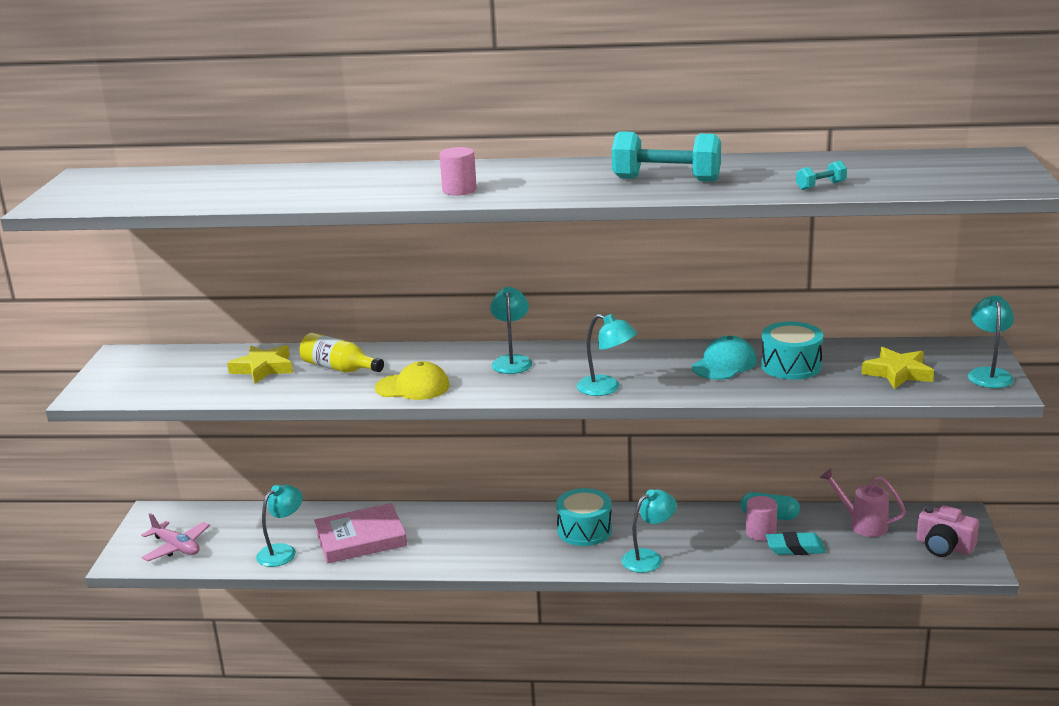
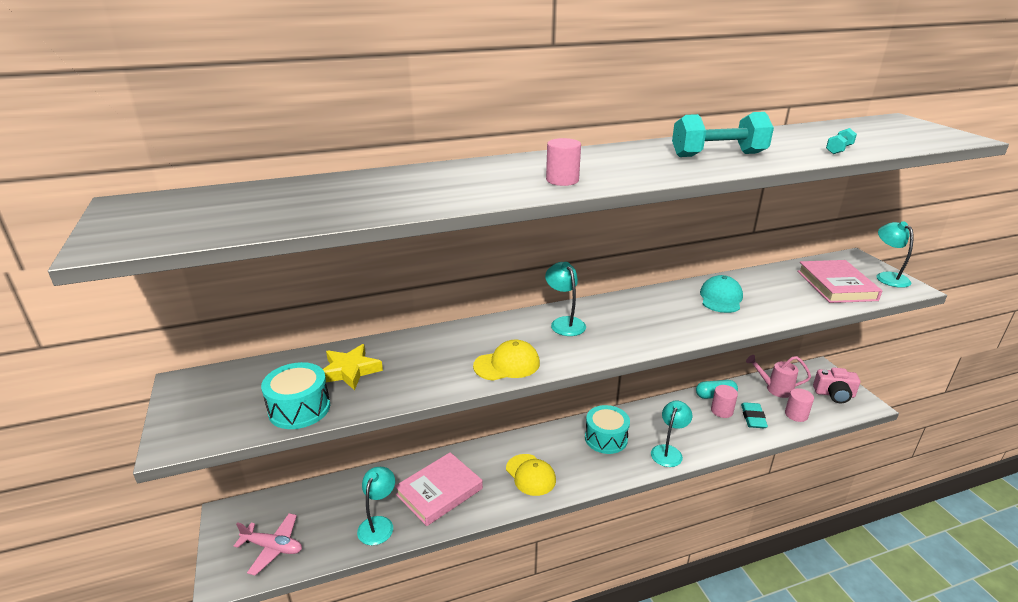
camera: 25 degrees left, 5 degrees up
(339, 368) = (423, 357): yellow bottle -> none
(468, 545) = (530, 475): none -> yellow cap
(606, 388) = (663, 335): turquoise lamp -> none
(791, 366) = (765, 292): turquoise drum -> turquoise drum (299, 409)
(795, 548) = (753, 418): turquoise eraser -> turquoise eraser turned 60 degrees counterclockwise
(860, 556) = (796, 414): none -> pink cylinder
(898, 373) = (836, 285): yellow star -> pink book

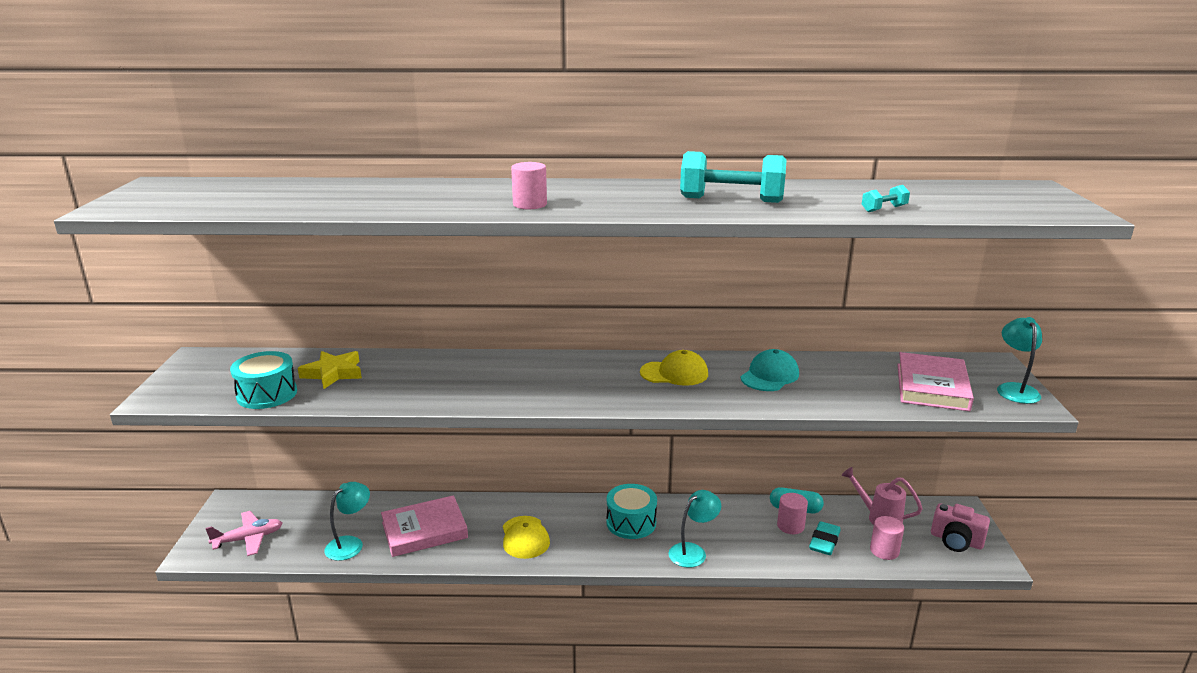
camera: 20 degrees right, 5 degrees down
(273, 547) = (248, 539): pink plane -> pink plane turned 60 degrees counterclockwise
(507, 364) = (478, 395): yellow cap -> yellow cap (674, 373)
(564, 323) = (571, 369): turquoise lamp -> none

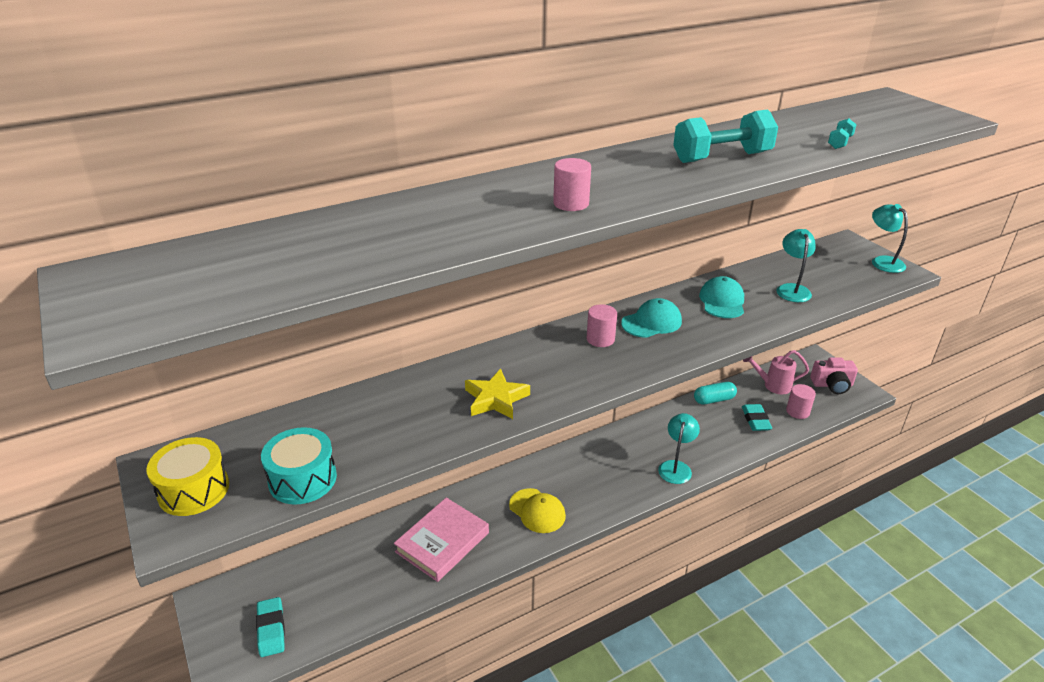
camera: 30 degrees left, 10 degrees up
(197, 378) = (194, 490): none -> yellow drum
(248, 539) = (271, 629): pink plane -> turquoise eraser
(333, 373) = (345, 428): yellow star -> yellow star (496, 399)
(350, 544) = (384, 587): turquoise lamp -> turquoise lamp (792, 289)
(631, 522) = (609, 460): turquoise drum -> none
(674, 373) = (651, 322): yellow cap -> turquoise cap
(790, 526) = (723, 416): pink cylinder -> pink cylinder (600, 339)
(932, 387) = (834, 276): pink book -> none

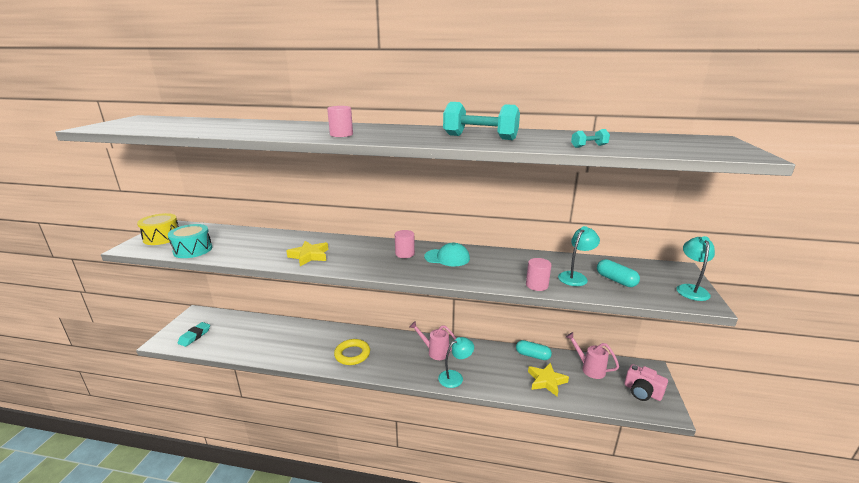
camera: 40 degrees right, 10 degrees down
(442, 542) = (295, 342): pink book -> none
(537, 511) = (352, 354): yellow cap -> yellow ring
(621, 451) = (435, 352): none -> pink watering can
(722, 301) = (511, 264): turquoise cap -> none
(755, 420) = (546, 381): turquoise eraser -> yellow star
(797, 411) = (587, 393): pink cylinder -> pink cylinder (537, 285)
(825, 278) = (616, 280): none -> turquoise capsule

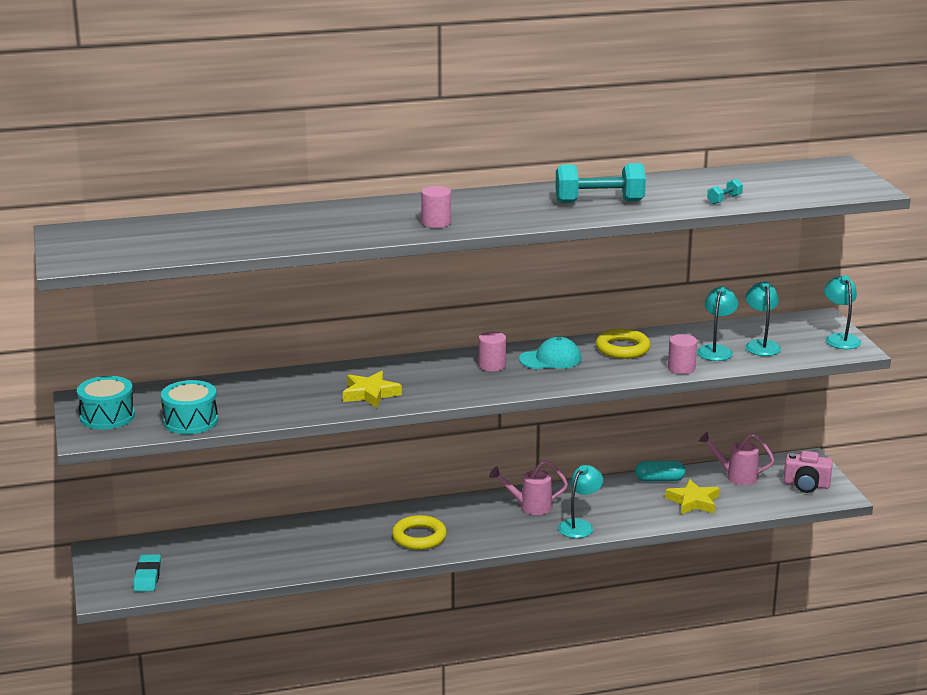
camera: 25 degrees left, 0 degrees up
(162, 237) = (107, 416): yellow drum -> turquoise drum
(504, 261) = (622, 348): none -> yellow ring
(616, 280) = (761, 345): turquoise capsule -> turquoise lamp

